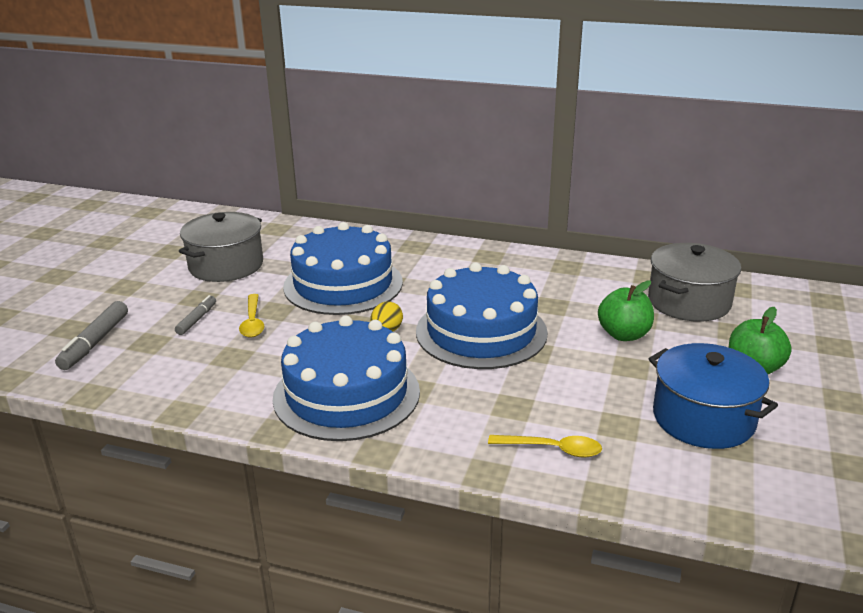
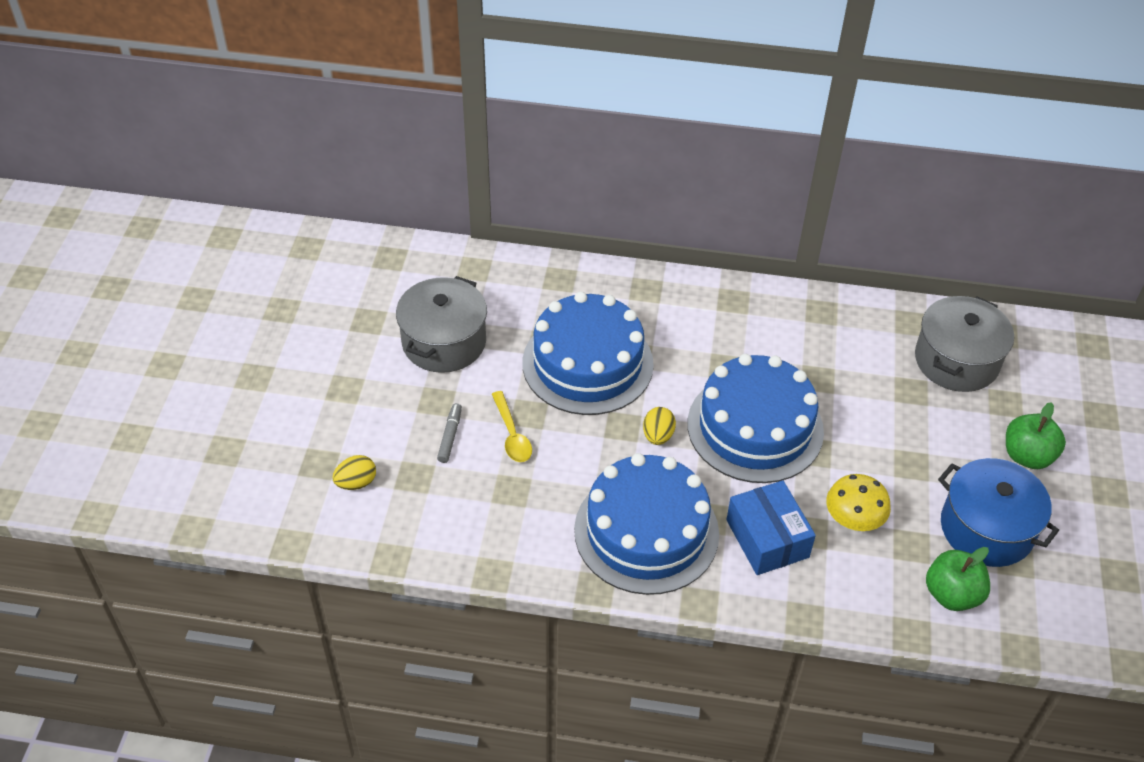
camera: 10 degrees left, 20 degrees up
(95, 342) = (356, 483): grey marker -> yellow egg
(467, 408) = (767, 538): none -> blue box
(553, 449) = (857, 582): yellow spoon -> none
(561, 401) = (853, 519): none -> yellow mushroom
(624, 335) = (898, 418): green apple -> green apple (952, 594)

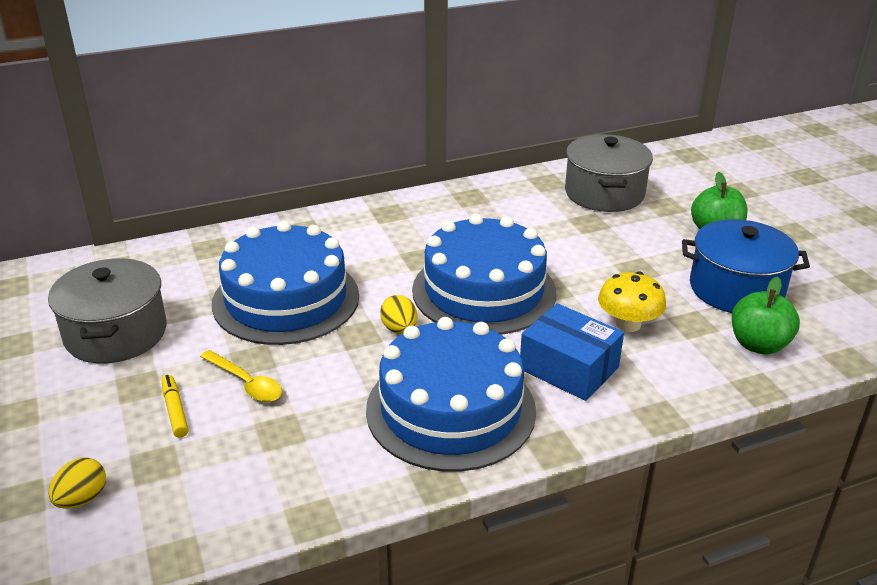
camera: 30 degrees left, 15 degrees down
(450, 436) = (175, 411): grey marker -> yellow marker

